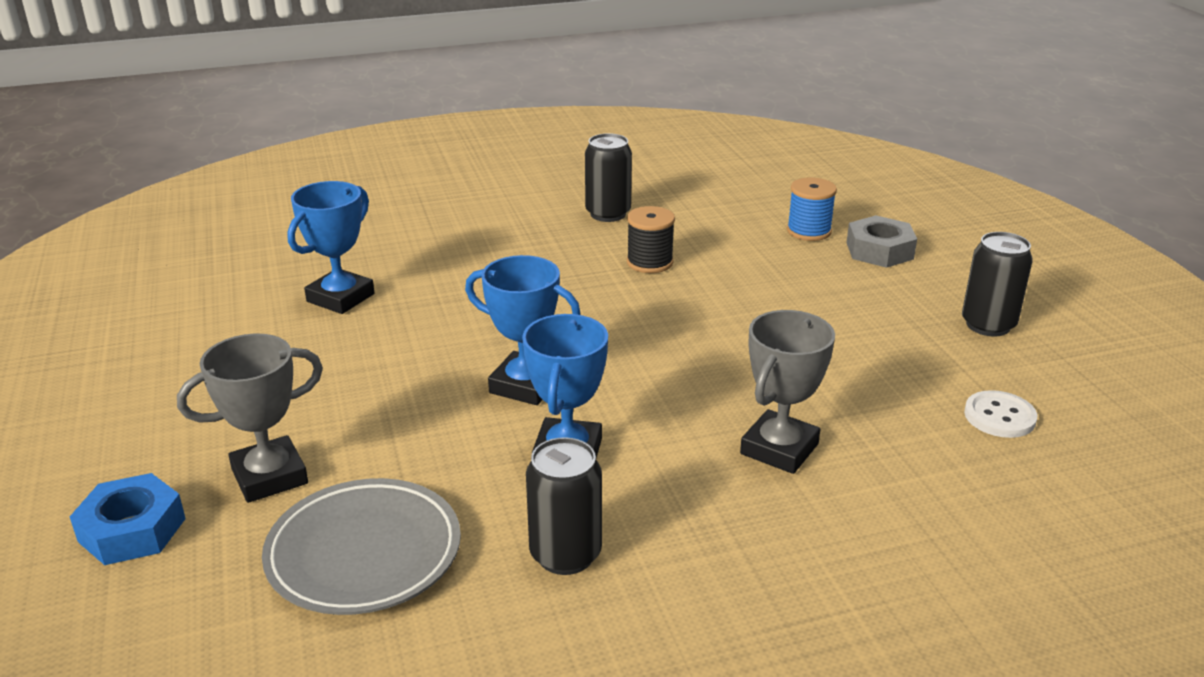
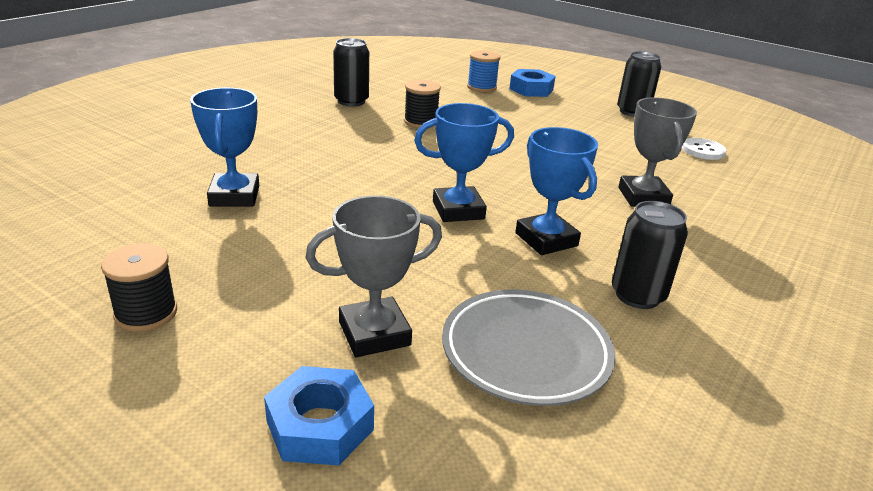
camera: 40 degrees left, 0 degrees up
(142, 385) = (146, 313): none -> black spool
(269, 476) = (374, 333): grey trophy -> grey trophy turned 45 degrees clockwise
(879, 250) = (531, 89): grey nut -> blue nut

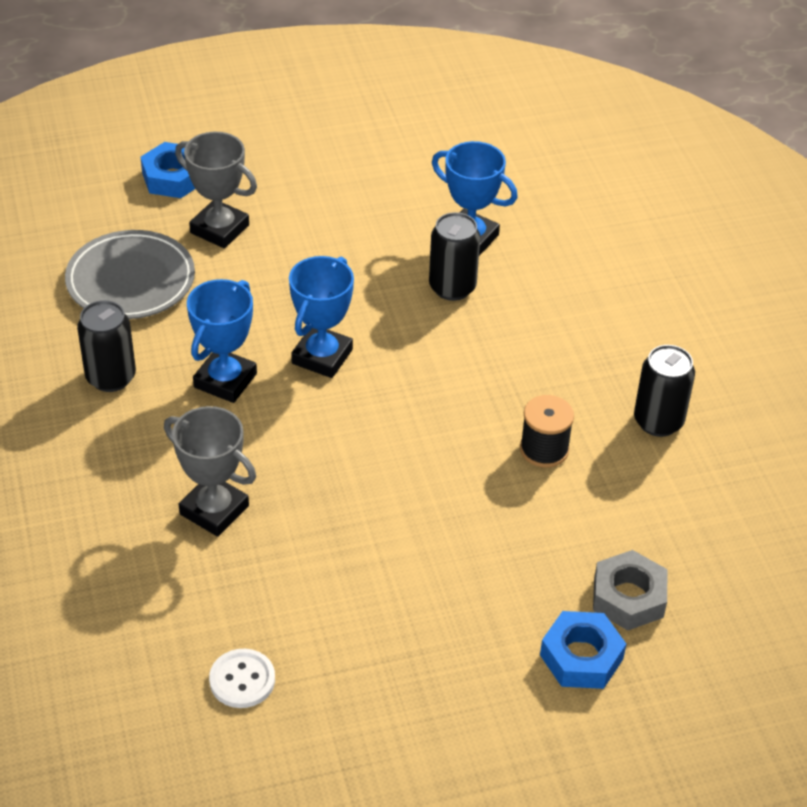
camera: 130 degrees right, 15 degrees up
(146, 313) = (338, 152): black spool -> none
(374, 333) = (219, 229): grey trophy -> grey trophy turned 75 degrees counterclockwise
(481, 87) = (628, 597): blue spool -> grey nut
(546, 239) = (225, 380): blue trophy -> blue trophy turned 75 degrees counterclockwise
(632, 112) = (409, 719): black can -> black can (452, 287)

